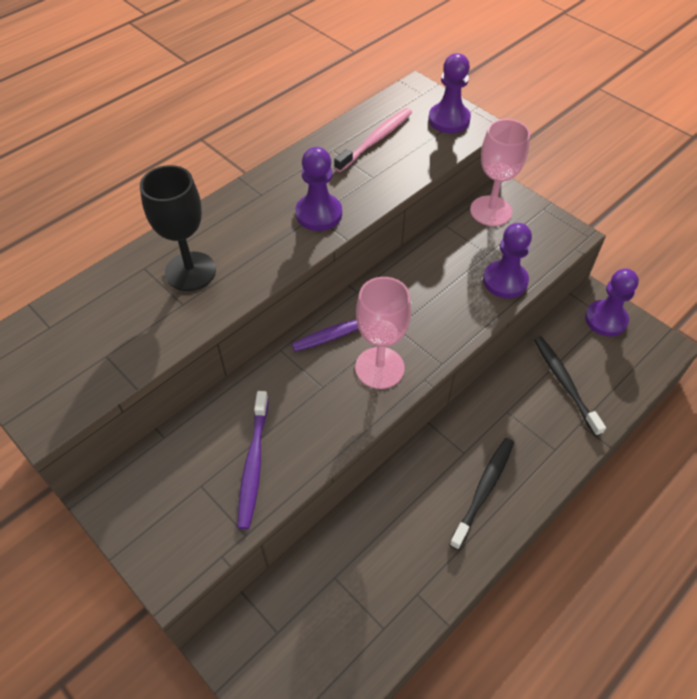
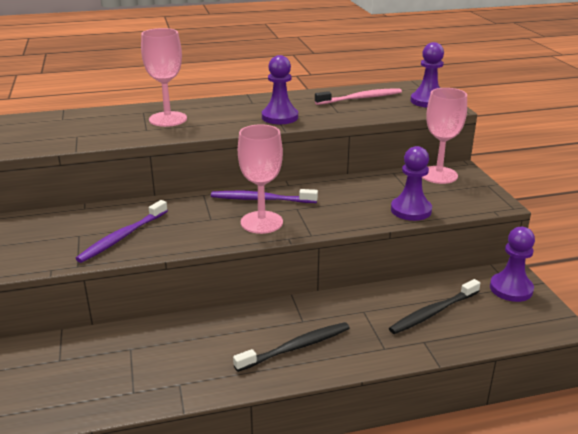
camera: 30 degrees right, 25 degrees down
(190, 271) = (168, 119): black goblet -> pink goblet
(564, 383) = (433, 312): black toothbrush -> black toothbrush turned 135 degrees counterclockwise

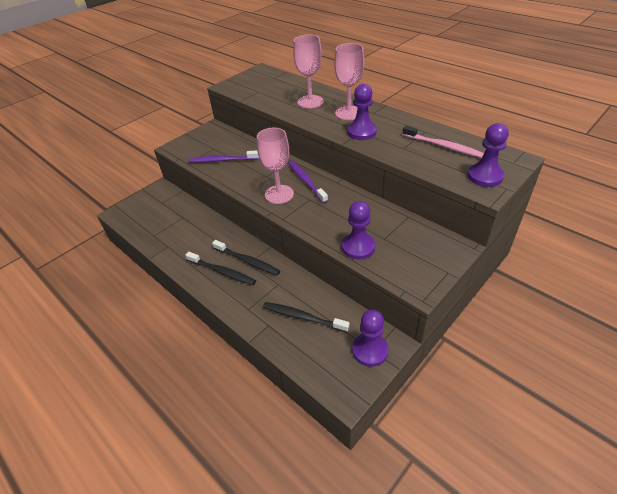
camera: 60 degrees right, 15 degrees up
(298, 320) = (247, 261): none -> black toothbrush
(438, 175) = (432, 239): pink goblet -> pink goblet (349, 113)

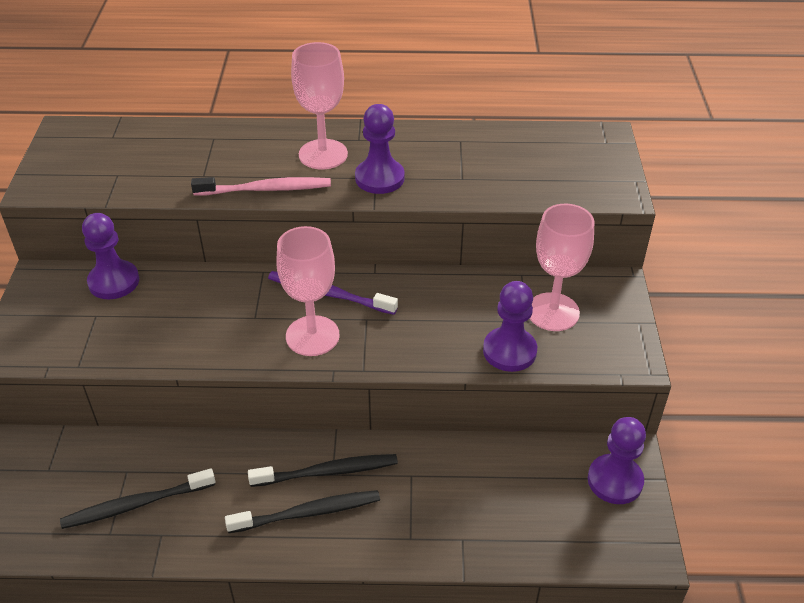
camera: 45 degrees left, 0 degrees up
(222, 160) = (142, 328): purple toothbrush -> none
(302, 317) = (495, 497): black toothbrush -> black toothbrush (136, 504)
(310, 102) = (237, 159): pink goblet -> pink goblet (553, 312)
(443, 146) = (507, 154): pink toothbrush -> pink toothbrush (266, 189)
(485, 176) = (598, 175): purple pawn -> purple pawn (114, 282)

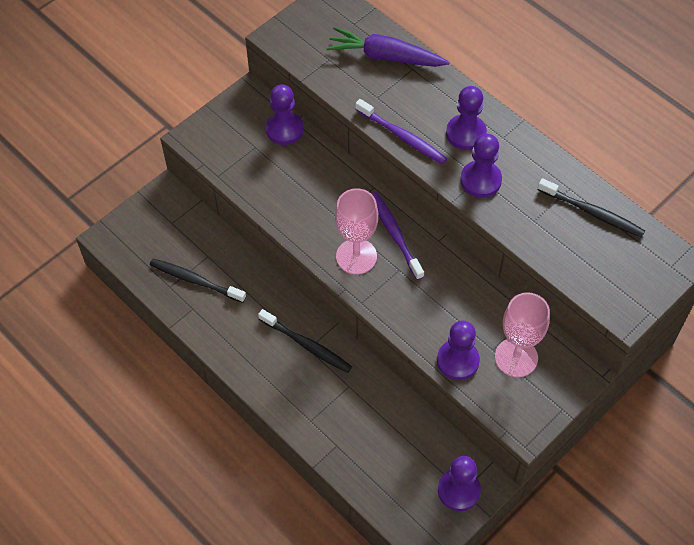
camera: 45 degrees right, 15 degrees up
(175, 143) = (385, 56): none -> purple carrot
(266, 189) = (402, 137): pink toothbrush -> purple toothbrush
(308, 513) = (273, 360): black toothbrush -> black toothbrush (592, 213)
(323, 154) = (466, 133): pink goblet -> purple pawn

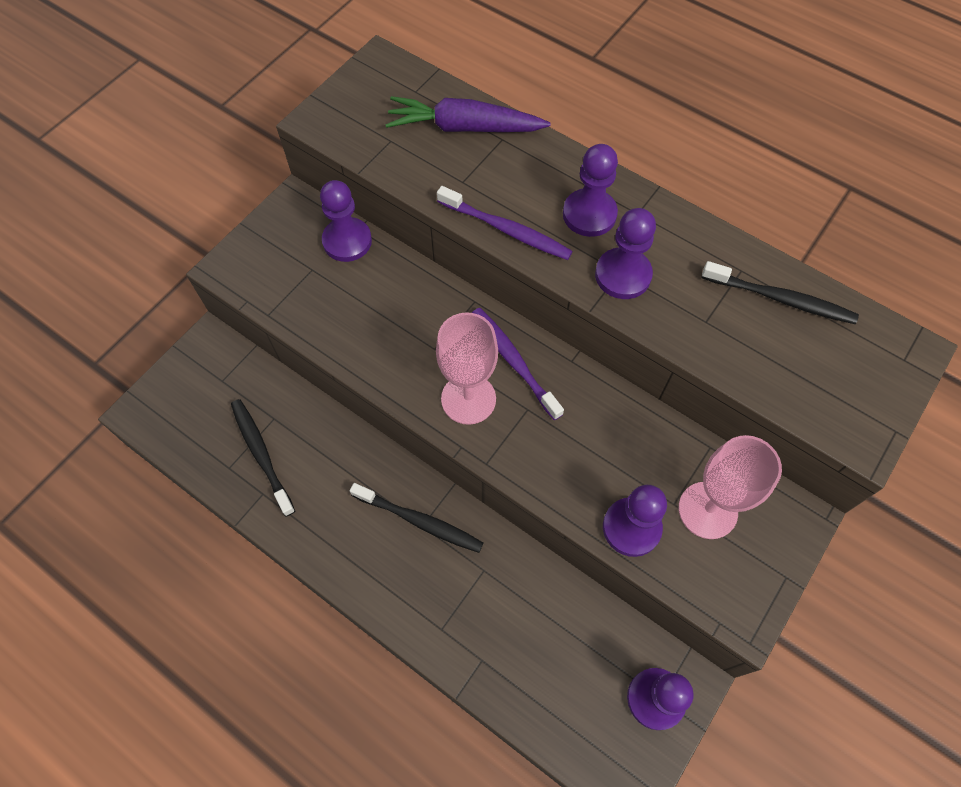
camera: 10 degrees left, 5 degrees up
(195, 280) = (261, 454): black toothbrush -> black toothbrush turned 45 degrees clockwise

